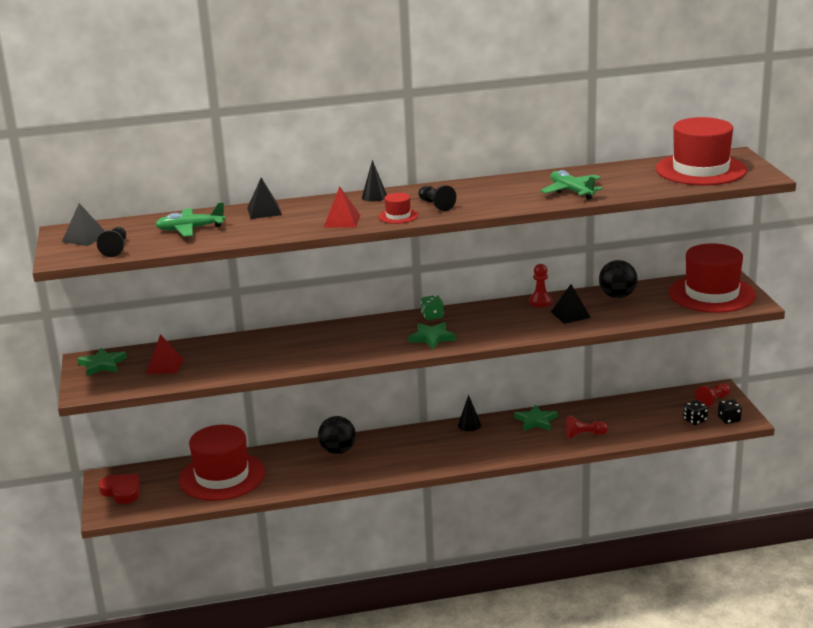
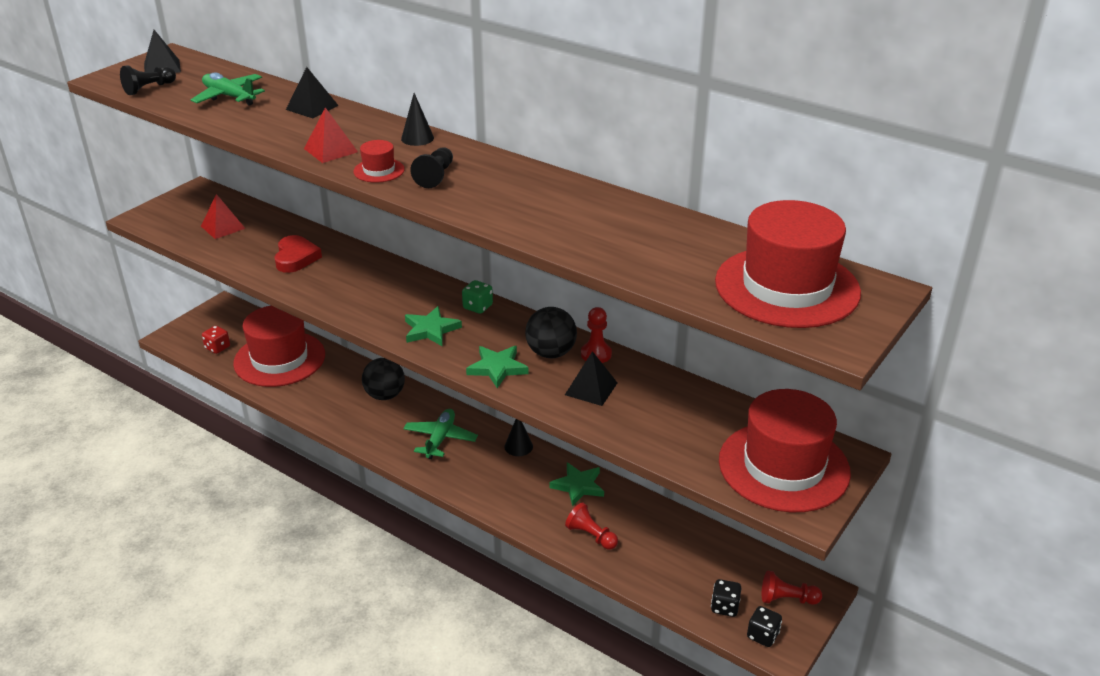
camera: 45 degrees right, 10 degrees up
(102, 364) = (197, 200): green star -> green star (497, 368)
(122, 491) = (209, 325): red heart -> red heart (296, 258)
(159, 498) = (217, 348): none -> red dice
(571, 191) = (584, 233): green plane -> green plane (440, 439)
(617, 296) = (680, 398): black ball -> black ball (551, 353)

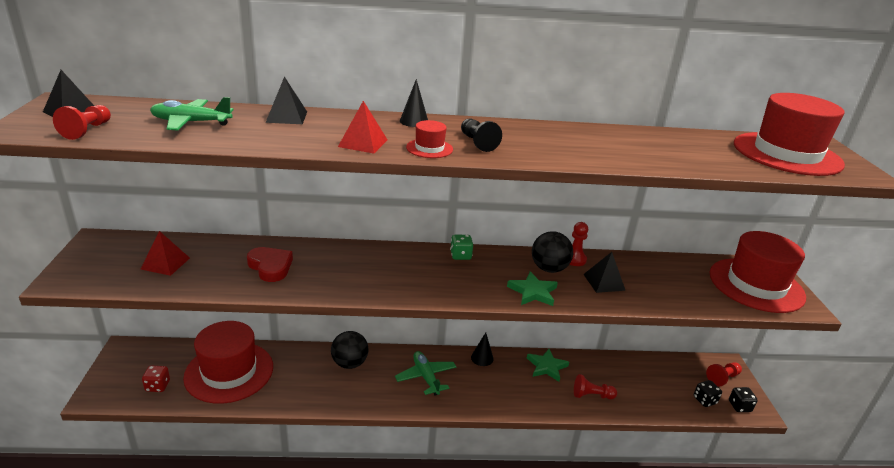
camera: 40 degrees left, 5 degrees down
(149, 88) = (87, 130): black pawn -> red pawn
(431, 330) = (452, 283): green star -> none

